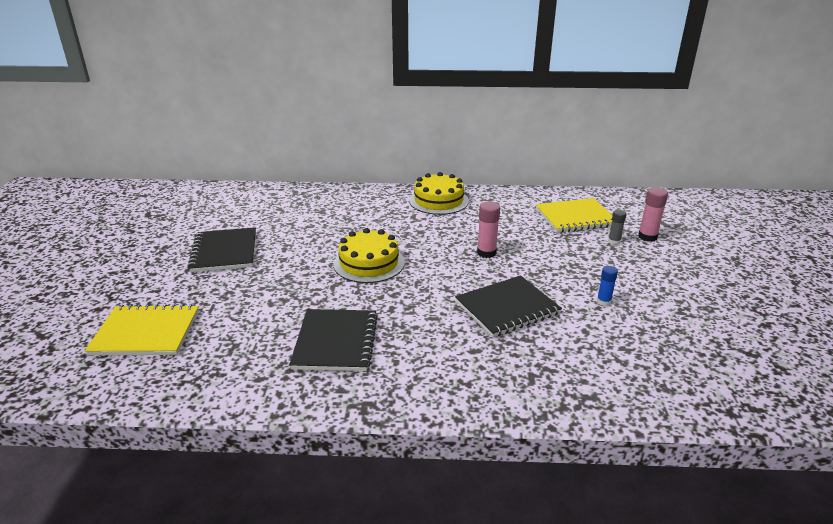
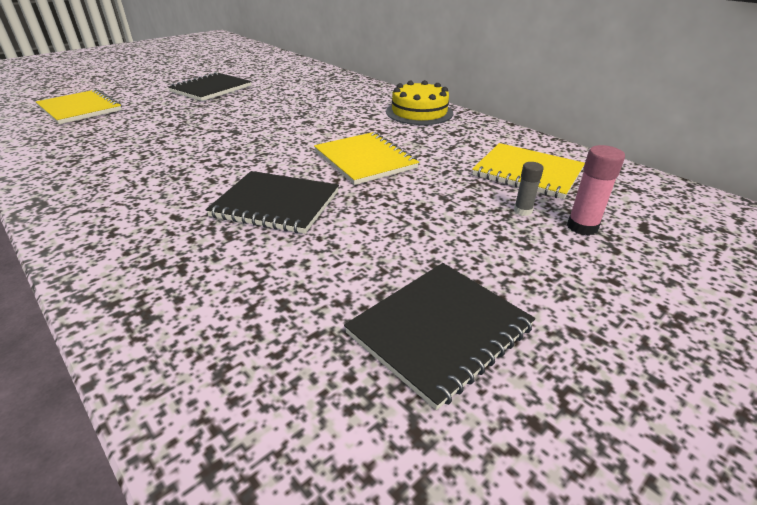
camera: 45 degrees right, 5 degrees up
(336, 342) = (127, 160): black notebook -> black notebook (440, 331)
(369, 263) = (266, 128): yellow cake -> none
(486, 253) = (365, 160): pink glue stick -> yellow notebook
(603, 302) = (372, 251): blue glue stick -> none

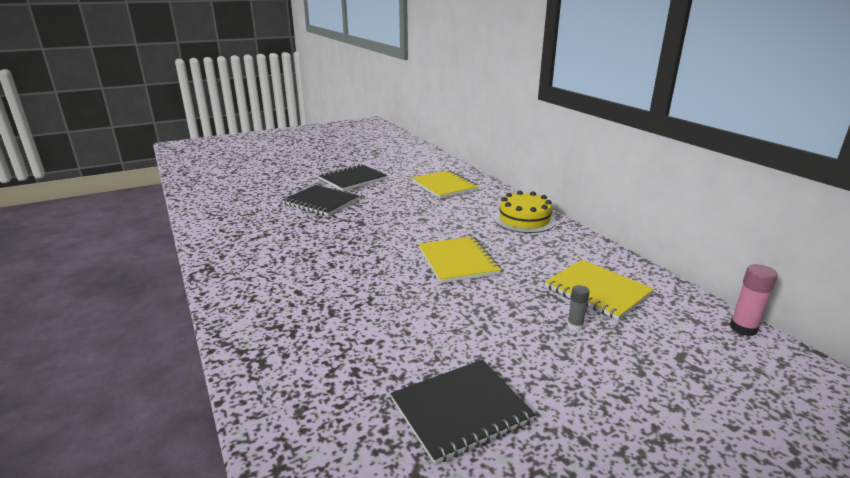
camera: 15 degrees right, 10 degrees down
(80, 109) = (249, 190): yellow notebook -> yellow notebook (444, 186)
(276, 204) = (373, 292): black notebook -> black notebook (321, 202)
(582, 227) = (621, 348): pink glue stick -> pink glue stick (743, 328)

